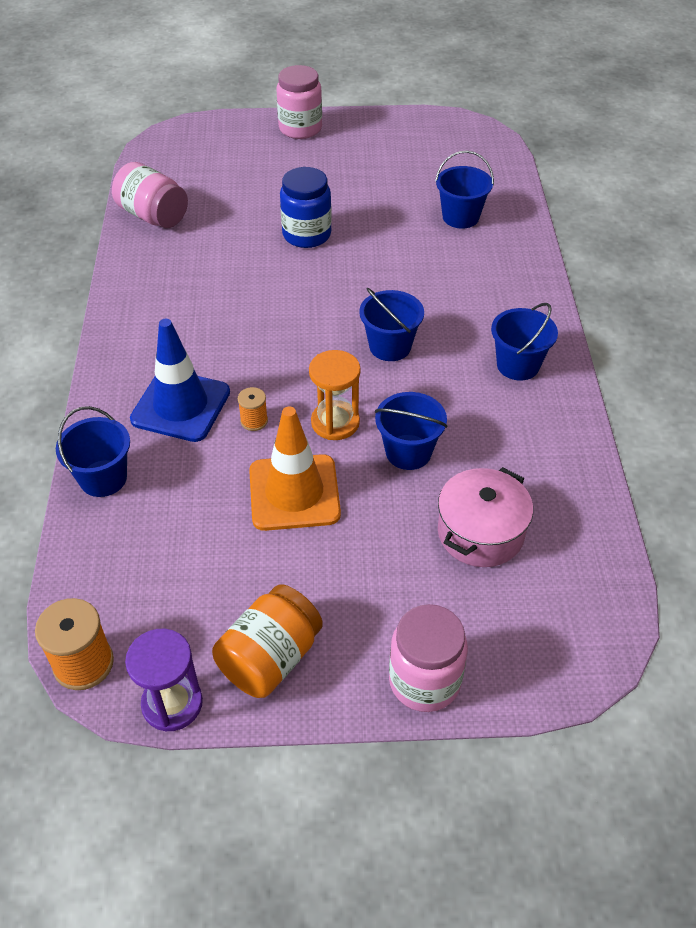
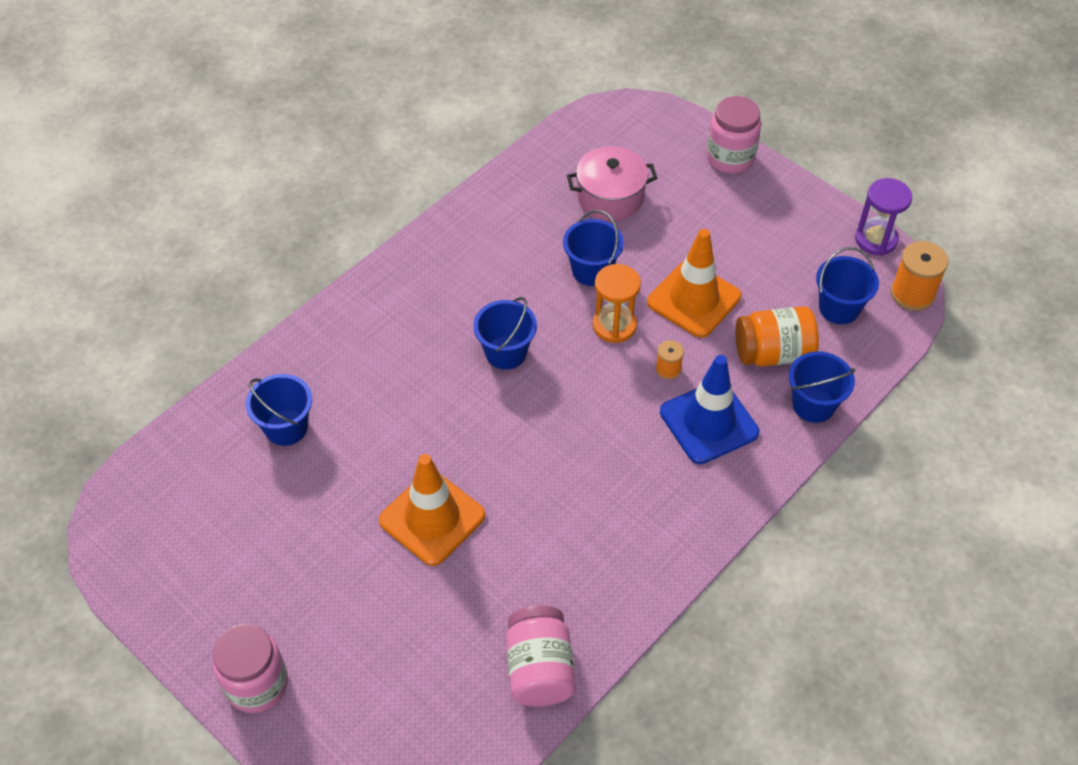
camera: 135 degrees left, 5 degrees up
(270, 658) = (802, 223): orange jar -> orange jar (773, 353)
(306, 235) = (432, 518): blue jar -> orange traffic cone
(518, 365) = (441, 271): blue bucket -> blue bucket (839, 308)

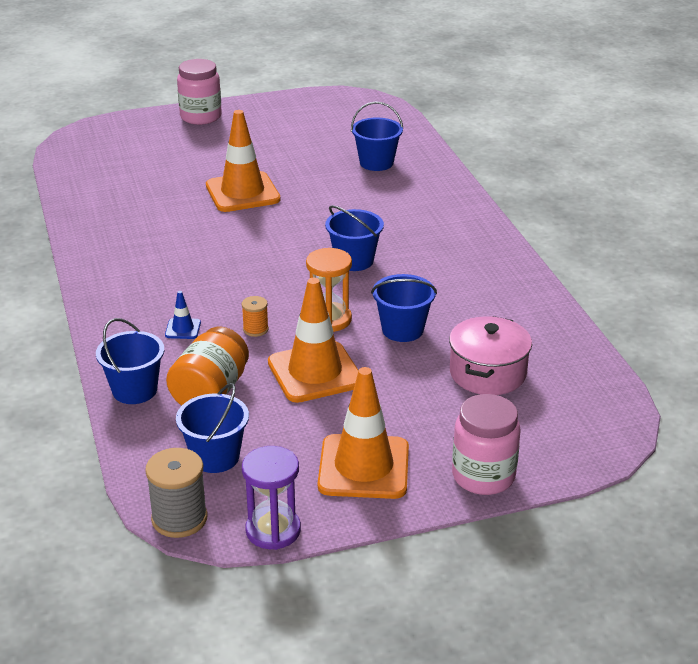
camera: 120 degrees right, 20 degrees down
(539, 669) = (90, 197): pink jar -> none
(709, 422) = (183, 329): blue traffic cone -> blue traffic cone, size x0.43
(775, 221) = (363, 467): none -> orange traffic cone
(912, 294) = (179, 519): orange spool -> grey spool

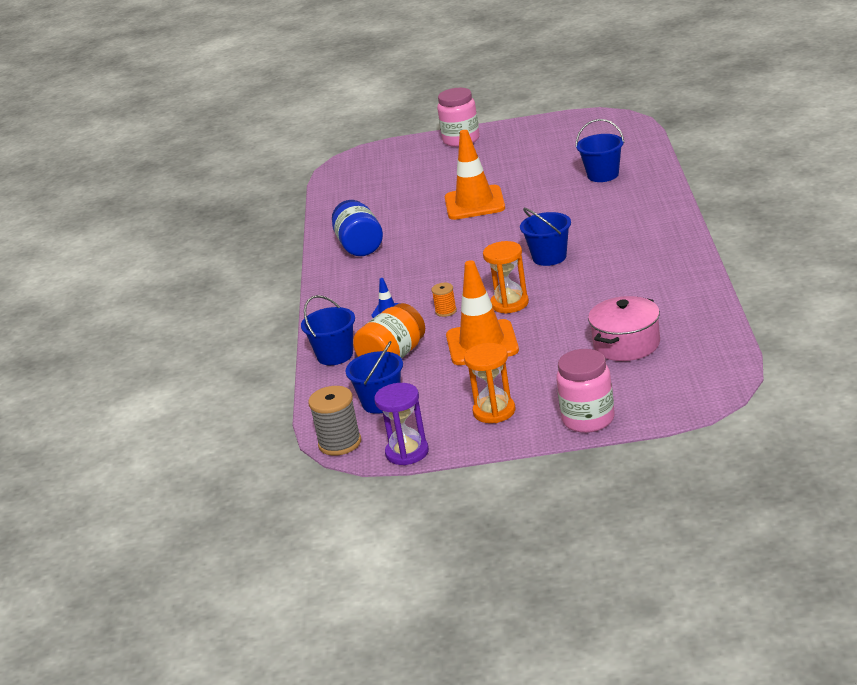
camera: 20 degrees right, 5 degrees down
(121, 243) = (359, 246): none -> blue jar
(363, 467) = (494, 411): orange traffic cone -> orange hourglass
(402, 330) = (568, 311): blue bucket -> none

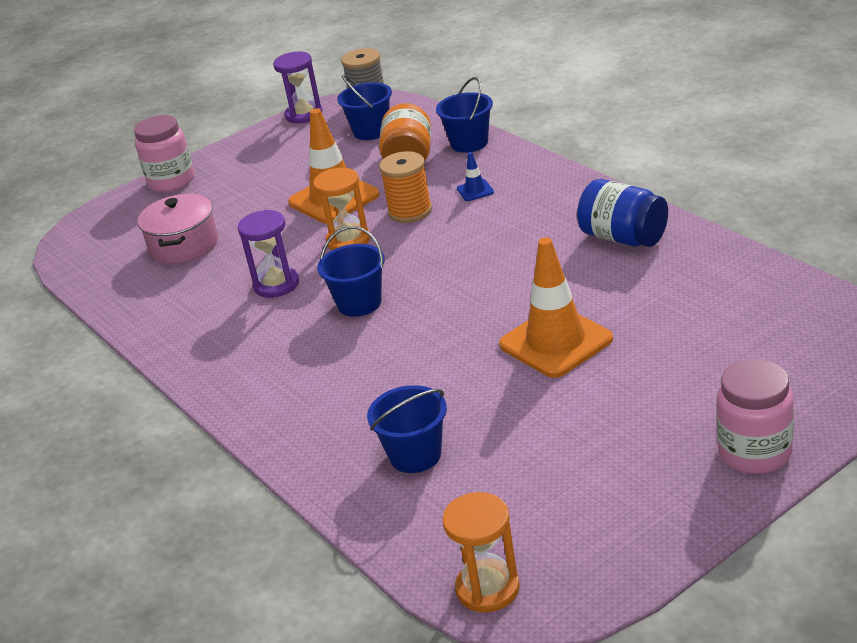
camera: 145 degrees right, 5 degrees up
(446, 311) = (410, 211): orange spool -> orange spool, size x1.79
(494, 411) = (261, 159): orange hourglass -> orange hourglass (487, 588)
(587, 287) = (276, 285): none -> purple hourglass

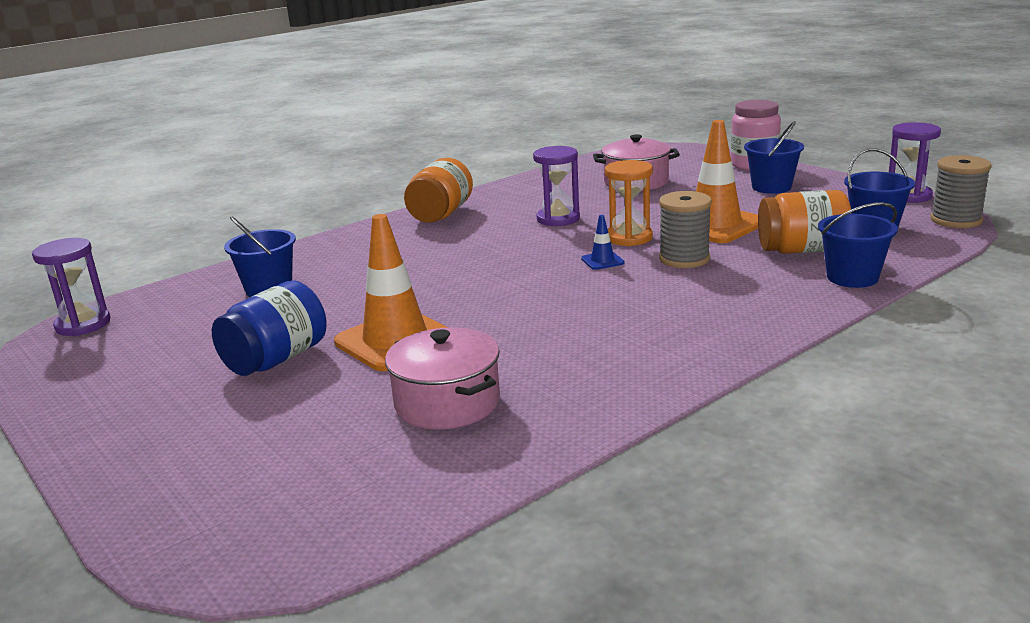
camera: 85 degrees right, 10 degrees down
(222, 367) = (441, 214): none -> orange jar
(359, 303) = (512, 251): blue bucket -> blue bucket (771, 187)
(410, 211) = (684, 259): orange spool -> grey spool
(475, 190) = (728, 287): blue traffic cone -> blue traffic cone (602, 261)
(487, 588) = (83, 324): orange hourglass -> purple hourglass
(623, 238) = (597, 376): blue jar -> blue jar (276, 359)
(665, 298) = (447, 403): none -> pink pot
(755, 452) = (123, 451): pink jar -> none

